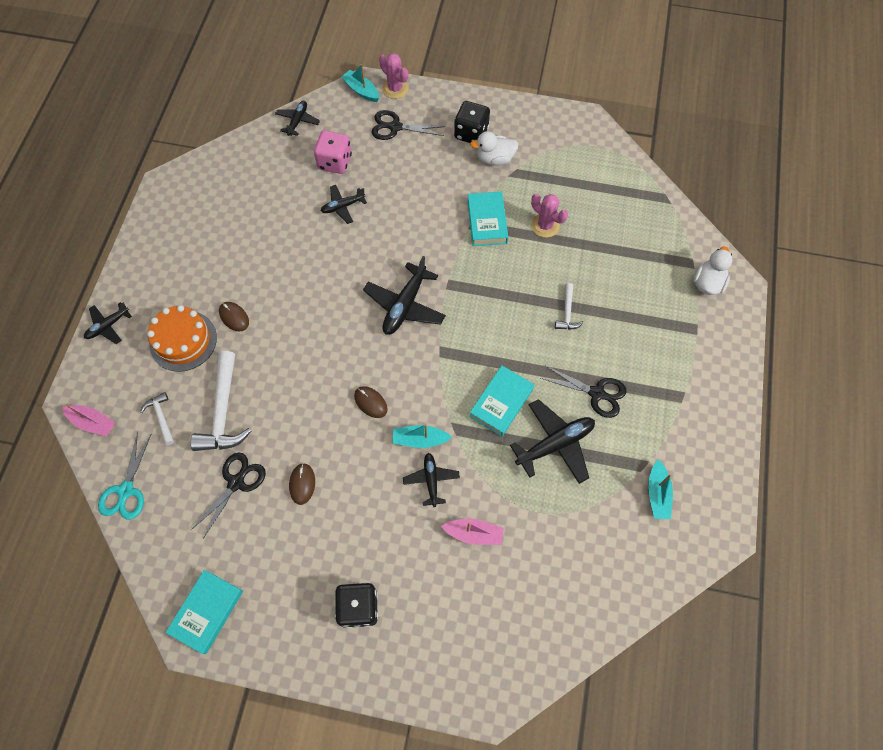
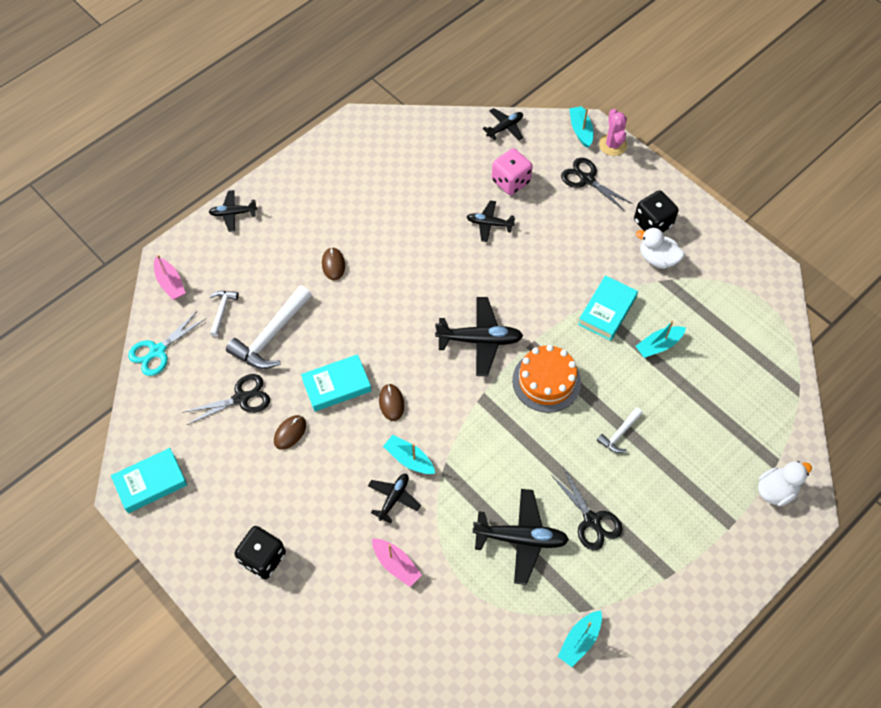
camera: 35 degrees right, 5 degrees down
(183, 341) = (281, 260): orange cake -> orange cake (546, 381)
(405, 305) = (480, 340): black plane -> black plane turned 150 degrees counterclockwise
(501, 403) = (500, 473): turquoise book -> turquoise book (336, 385)
(545, 225) = (658, 345): pink cactus -> turquoise boat

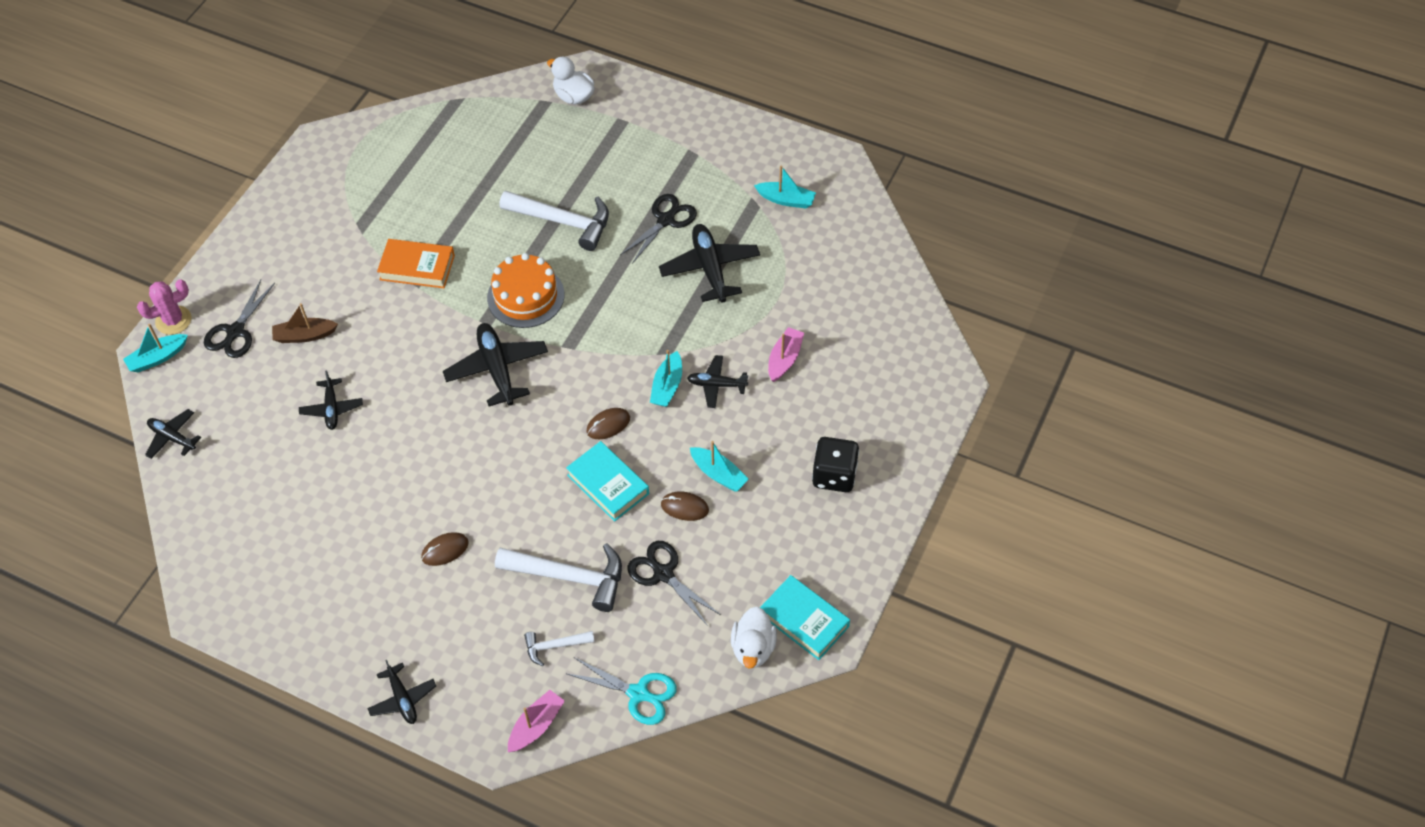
camera: 110 degrees left, 5 degrees down
(510, 181) = (259, 406): pink dice -> none
(566, 221) = (304, 335): none -> brown boat
(607, 311) = (417, 267): turquoise book -> orange book
(619, 434) = (563, 222): white hammer -> white hammer, size x1.92
(653, 223) = (283, 256): black dice -> none
(657, 258) = (332, 241): white duck -> white duck (753, 648)
(658, 345) = (445, 215): turquoise boat -> turquoise boat (718, 474)

